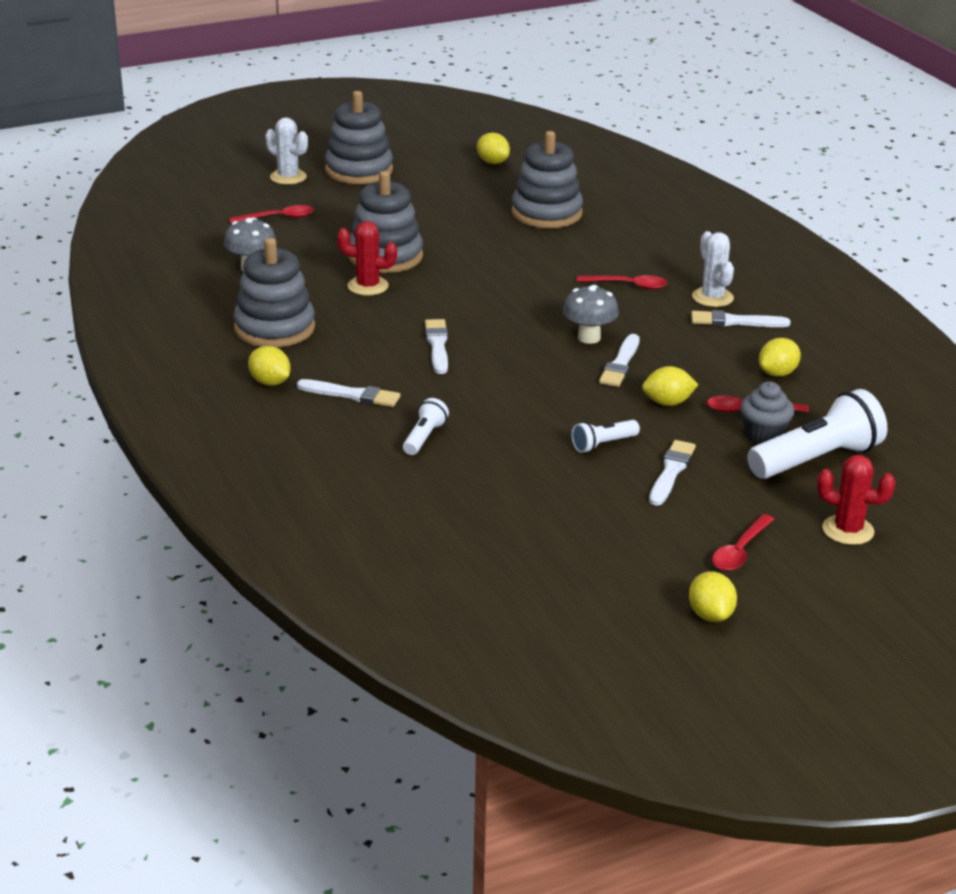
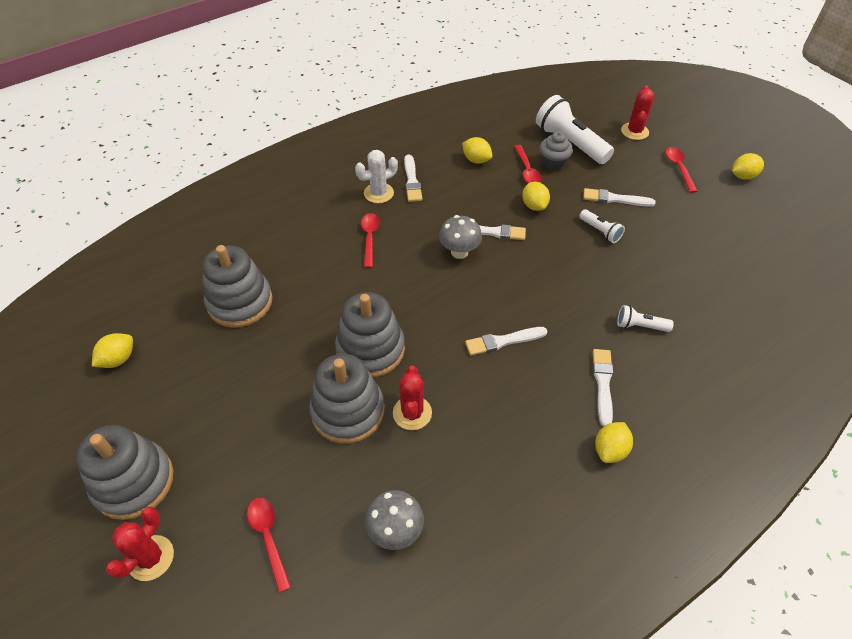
camera: 100 degrees left, 20 degrees up
(274, 328) = (515, 472): grey stacking toy -> grey stacking toy (370, 349)
(288, 177) = (151, 558): white cactus -> red cactus
(740, 551) = (678, 168): red spoon -> red spoon turned 120 degrees counterclockwise

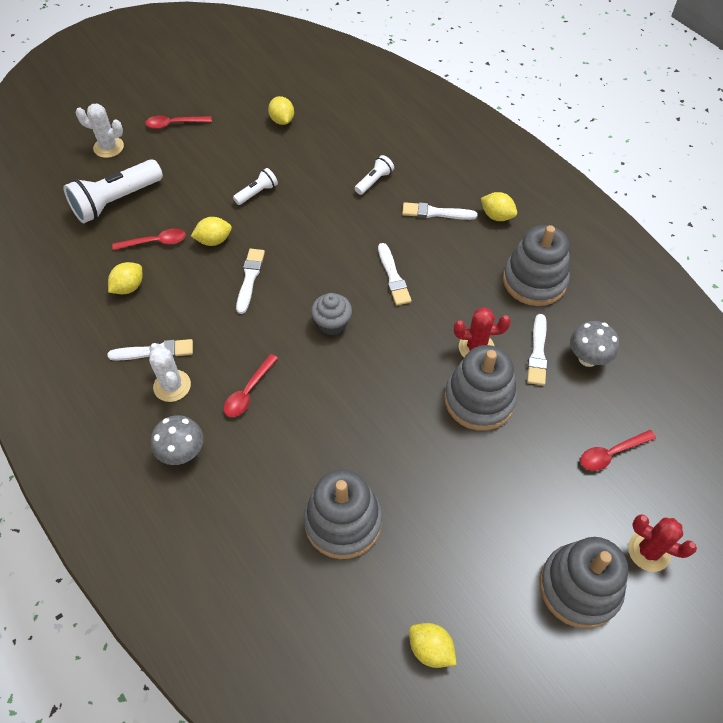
camera: 90 degrees left, 5 degrees up
(370, 238) = (248, 392): red spoon -> red spoon turned 60 degrees counterclockwise
(370, 349) = (406, 384): grey stacking toy -> grey stacking toy (534, 281)
(459, 252) = (277, 307): grey mushroom -> grey mushroom (182, 453)
(553, 163) = (148, 219): grey cupcake -> grey cupcake (332, 324)
(615, 199) = (212, 176): white brush -> white brush (538, 353)
(634, 131) = (108, 147): red cactus -> white cactus
(640, 326) = (374, 181): white flashlight -> white flashlight turned 150 degrees counterclockwise
(743, 176) = (193, 84): yellow lemon -> yellow lemon (282, 120)

